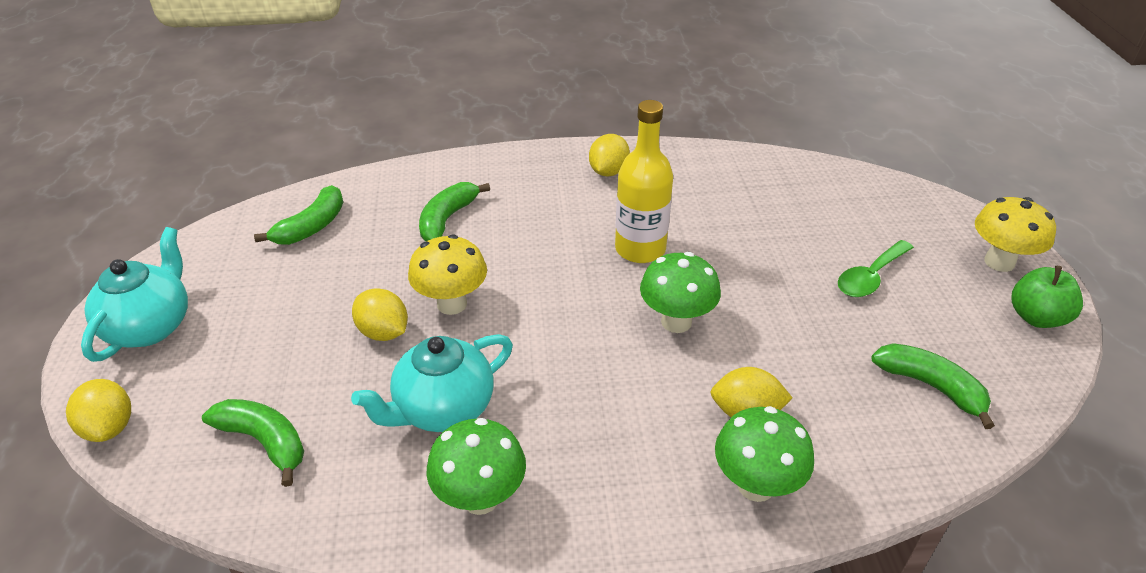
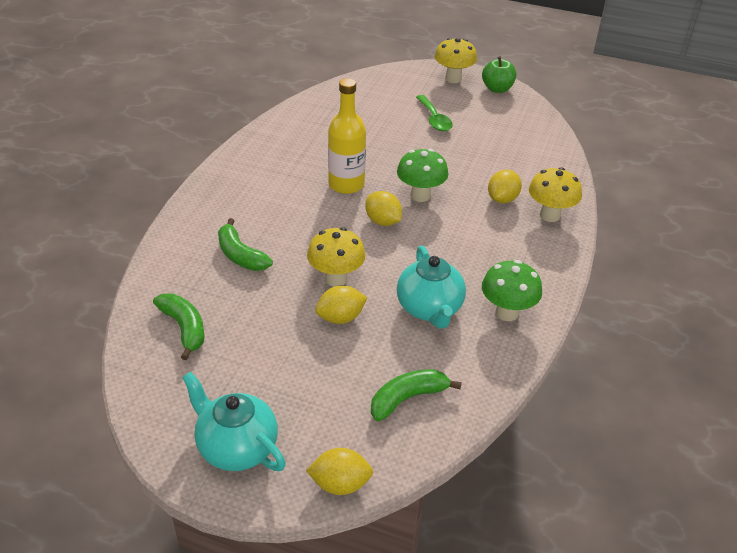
camera: 65 degrees left, 0 degrees up
(608, 172) = (254, 168): yellow lemon -> yellow lemon (383, 221)
(755, 485) = (550, 215): green mushroom -> yellow mushroom
(930, 386) = (520, 138): green banana -> none

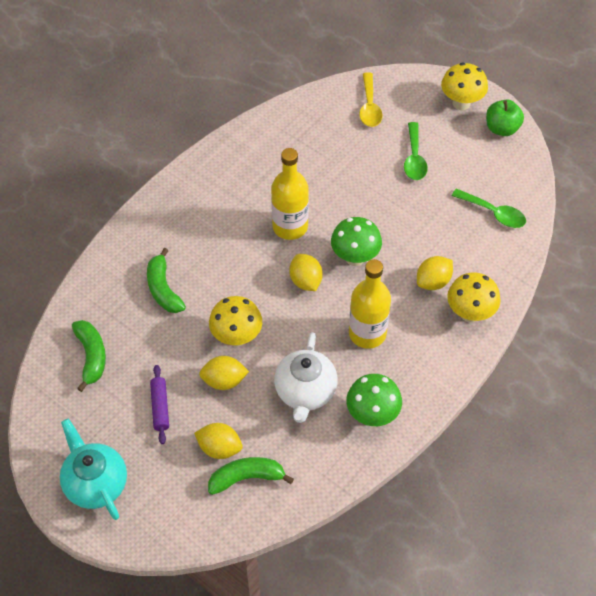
camera: 20 degrees right, 15 degrees up
(281, 356) = (160, 407): none -> purple rolling pin
(340, 484) = (162, 539): yellow lemon -> yellow lemon (219, 448)
(375, 93) = (369, 106): none -> yellow spoon
(429, 309) = (305, 392): turquoise teapot -> white teapot
(464, 249) = (367, 333): none -> yellow bottle
(525, 143) = (493, 213): none -> green spoon

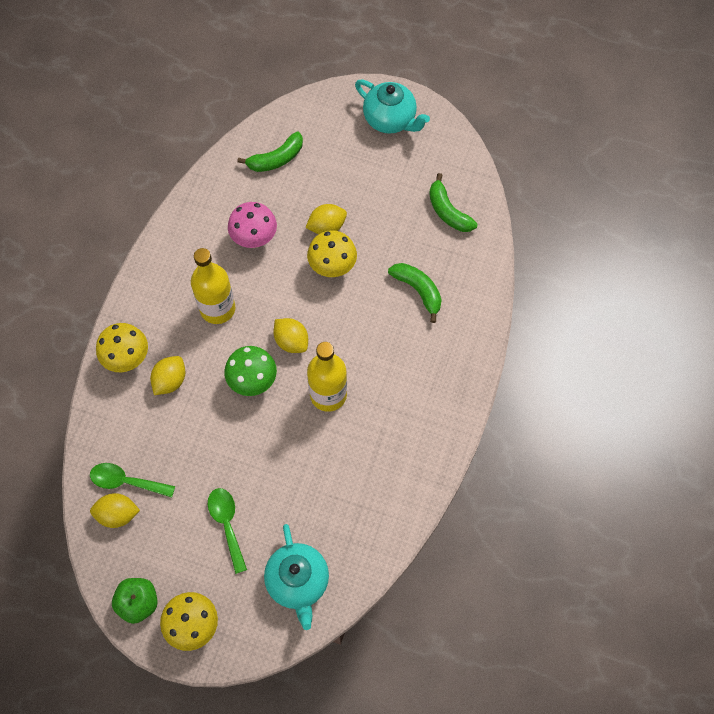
camera: 160 degrees right, 10 degrees up
(160, 407) = (369, 189): purple rolling pin -> none
(219, 448) = (307, 174): yellow lemon -> yellow lemon (118, 514)
(305, 392) = (254, 239): white teapot -> pink mushroom
(369, 106) = (298, 581): yellow spoon -> turquoise teapot
(372, 415) = (191, 238): green mushroom -> none

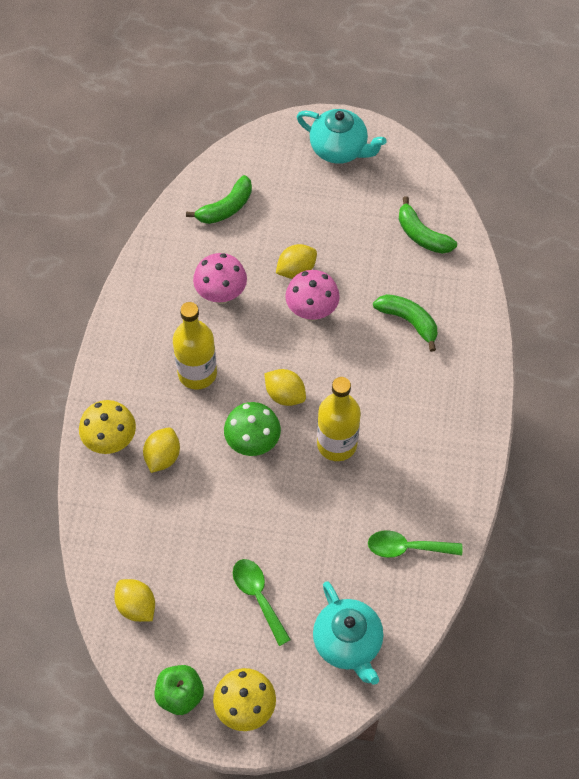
camera: 10 degrees left, 5 degrees down
(118, 514) = (136, 606): yellow lemon -> yellow lemon turned 60 degrees clockwise
(126, 481) = (138, 570): green spoon -> green spoon (407, 547)
(332, 268) = (312, 311): yellow mushroom -> pink mushroom

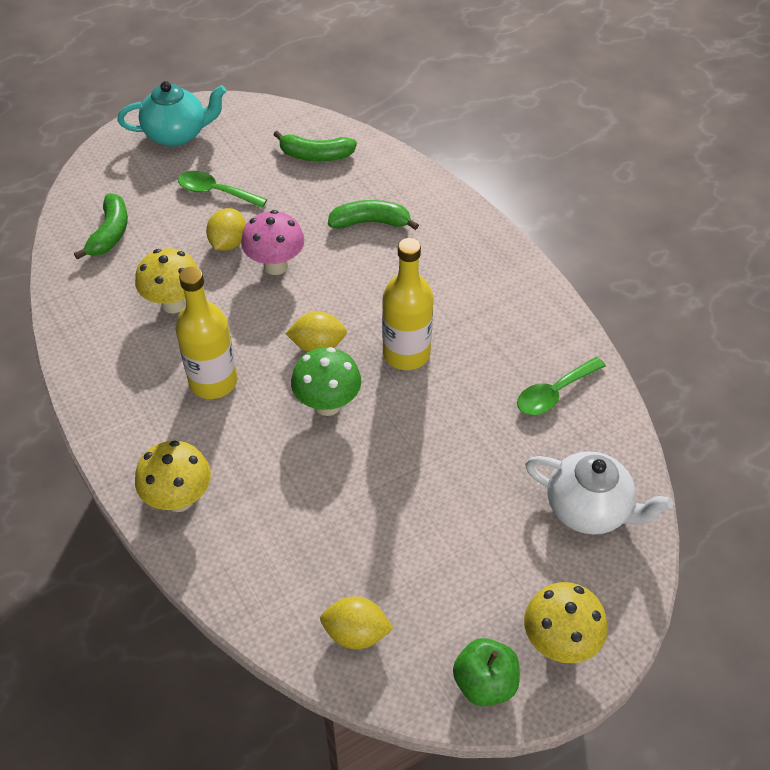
camera: 40 degrees left, 10 degrees down
(162, 457) = (248, 476): yellow lemon -> none
(221, 295) = (174, 304): pink mushroom -> yellow mushroom
(258, 597) = (467, 532): green spoon -> green spoon (216, 192)
(348, 643) = (589, 509): turquoise teapot -> white teapot

